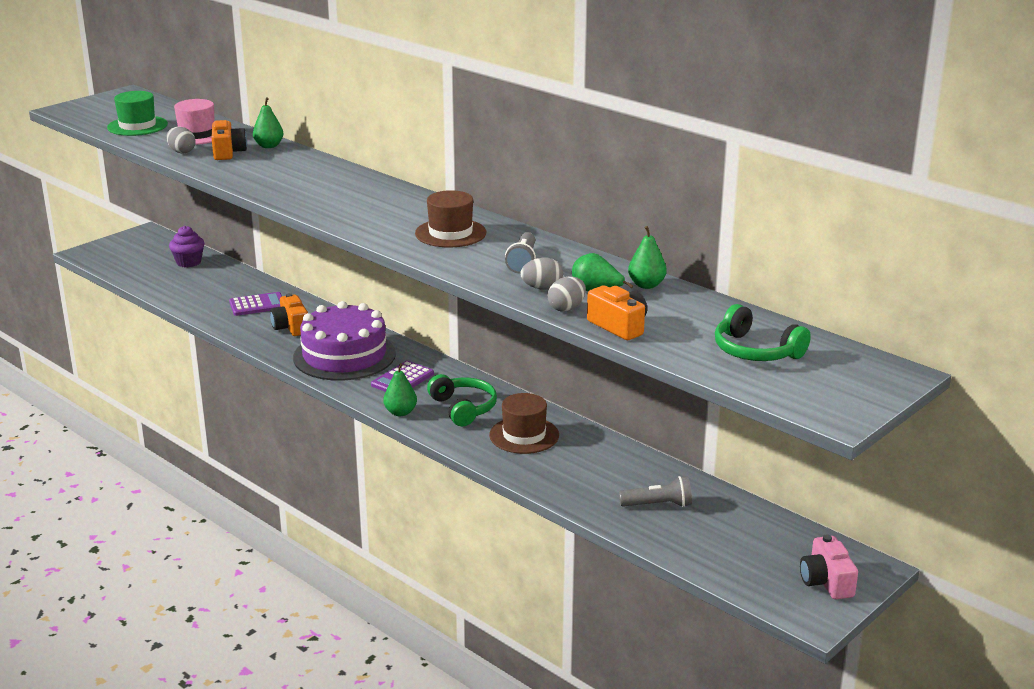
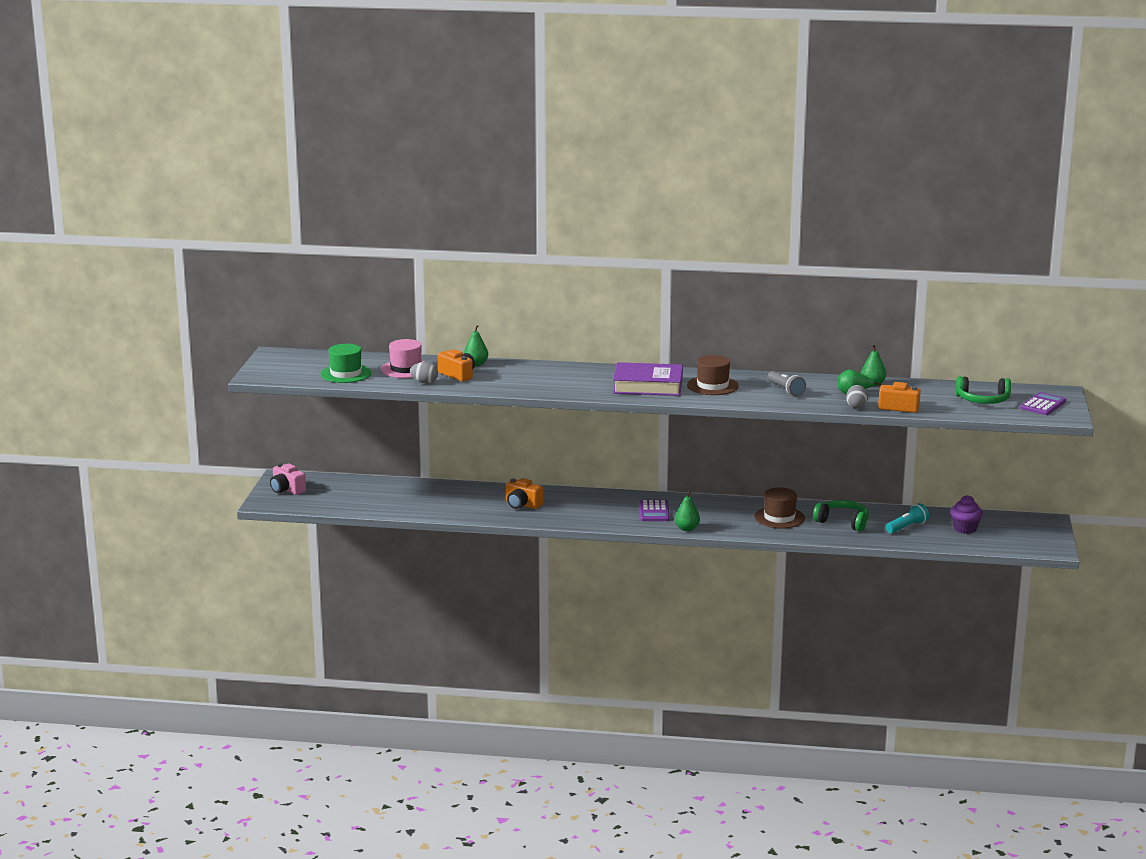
camera: 35 degrees left, 5 degrees down
(188, 262) = (361, 487): purple cupcake -> purple cupcake (965, 529)
(257, 305) = (471, 498): purple calculator -> purple calculator (1043, 405)
(344, 355) = (591, 510): purple cake -> none
(382, 214) = (648, 386): none -> purple book
(463, 408) = (719, 515): green headphones -> green headphones (843, 522)
(542, 288) = (823, 400): grey egg -> none
(658, 505) = (907, 527): grey flashlight -> turquoise flashlight
(826, 582) = (1037, 533): pink camera -> pink camera (287, 489)

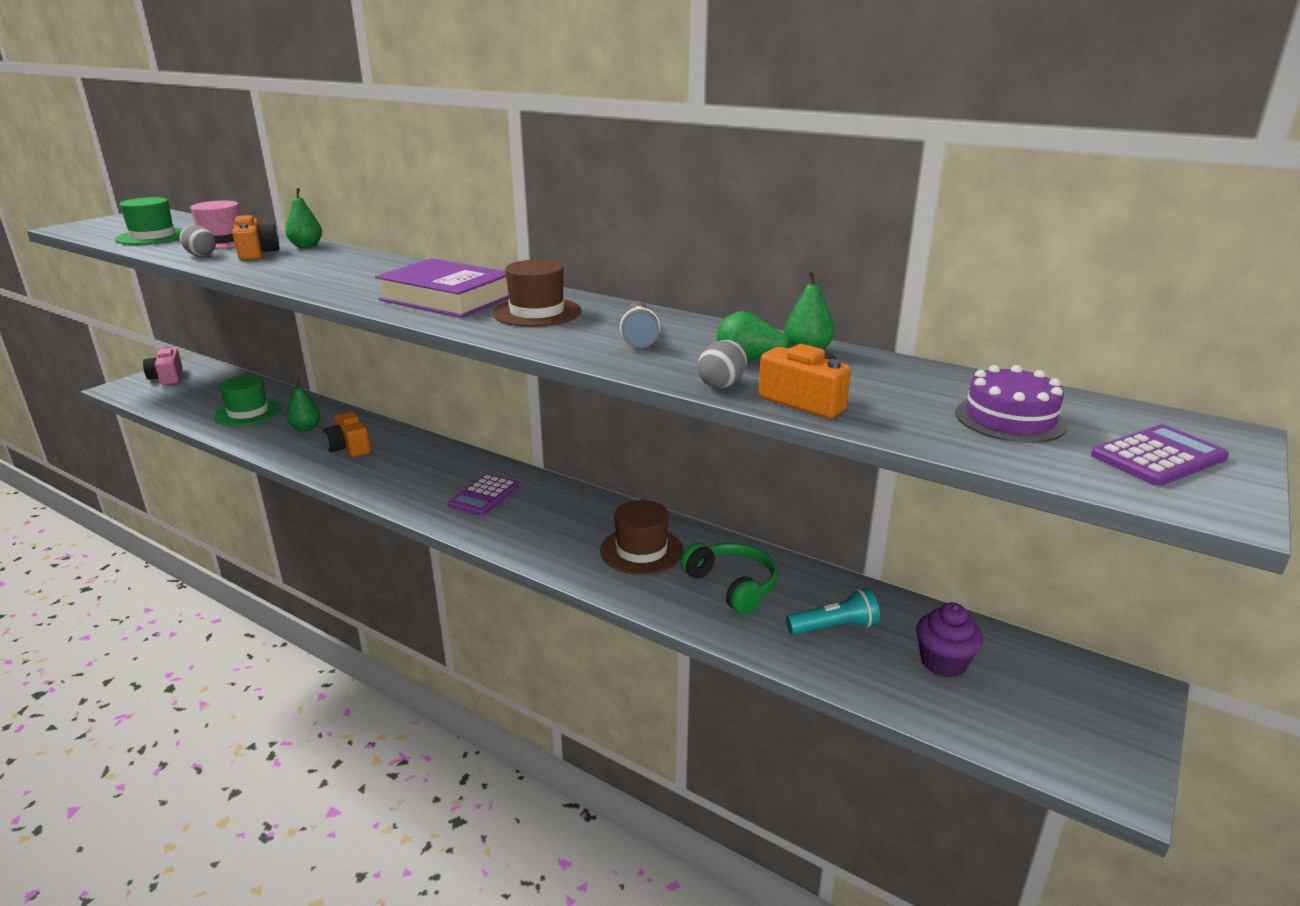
camera: 25 degrees right, 5 degrees up
(406, 499) = (248, 412): none -> green hat
(687, 529) = (488, 536): green pear -> green pear (306, 428)
(983, 400) = (1009, 419): green headphones -> purple cake

